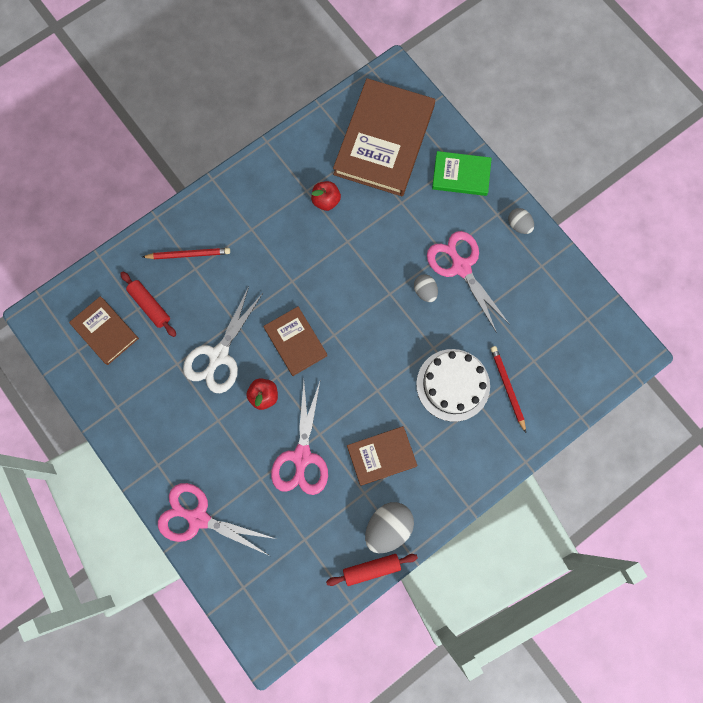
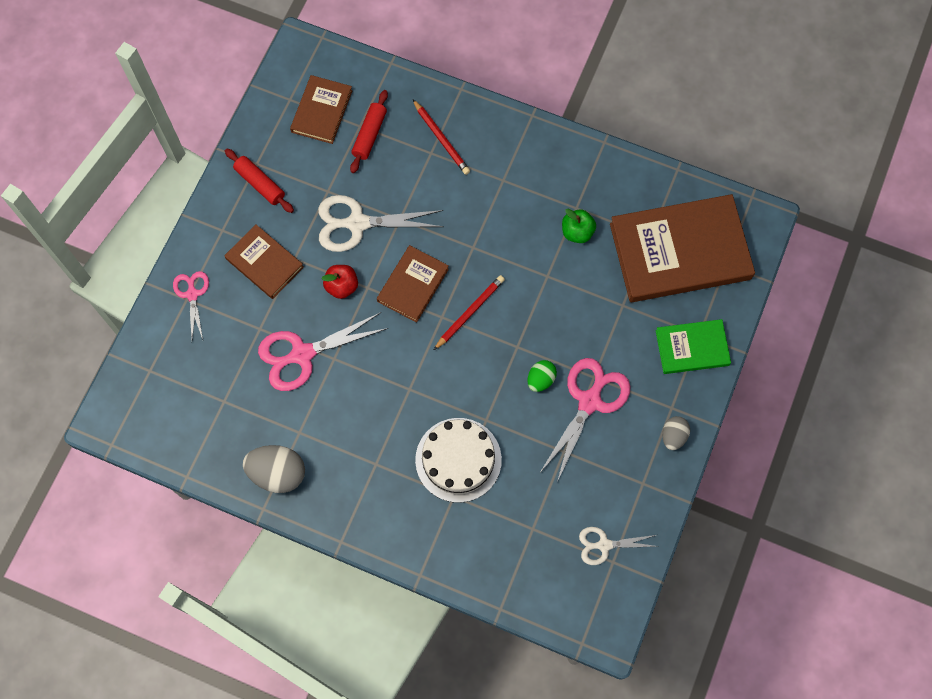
camera: 60 degrees right, 5 degrees down
(198, 518) = (192, 294): pink scissors -> pink scissors, size x0.58
(326, 201) = (577, 232): red apple -> green apple
(371, 569) = (229, 479): red rolling pin -> red rolling pin (260, 184)
(381, 456) = (345, 429): brown book -> brown book (264, 263)
(425, 291) = (540, 379): grey egg -> green egg
(461, 175) = (692, 348): green book -> green book turned 75 degrees counterclockwise
(507, 388) = (487, 516): red pencil -> red pencil (470, 312)
(572, 318) = (604, 545): none -> white scissors

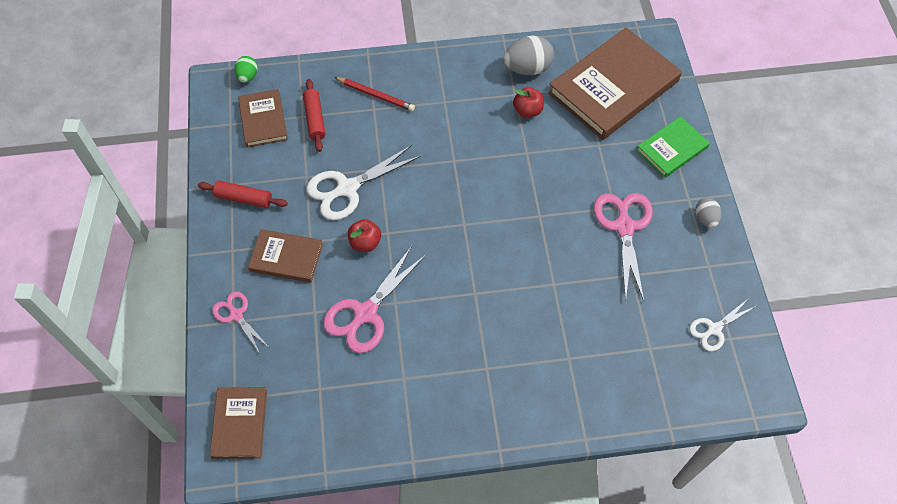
camera: 30 degrees left, 10 degrees down
(278, 473) = (406, 423): grey egg -> grey egg (527, 68)
(413, 285) = (424, 212): brown book -> brown book (240, 423)
(458, 460) = (553, 327): white cake -> none
(470, 312) = (484, 209): red pencil -> none
(540, 379) = (575, 230): green egg -> green egg (248, 76)
(577, 232) = (527, 111): green apple -> red apple

